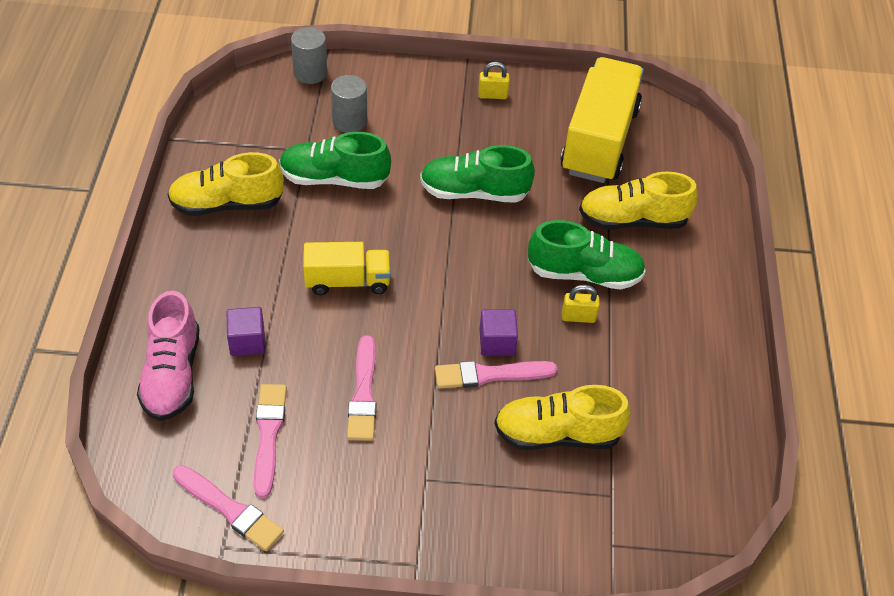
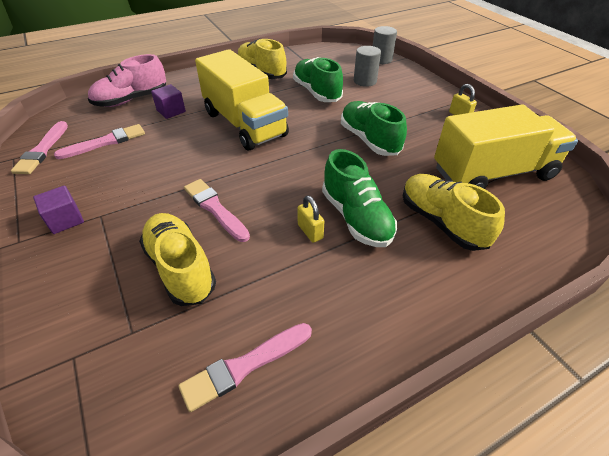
camera: 60 degrees right, 5 degrees down
(347, 281) = (244, 124): yellow truck -> yellow truck, size x1.78
(363, 393) = (160, 162): pink brush -> pink brush (245, 366)
(497, 342) = (248, 200): purple cube -> purple cube (65, 220)

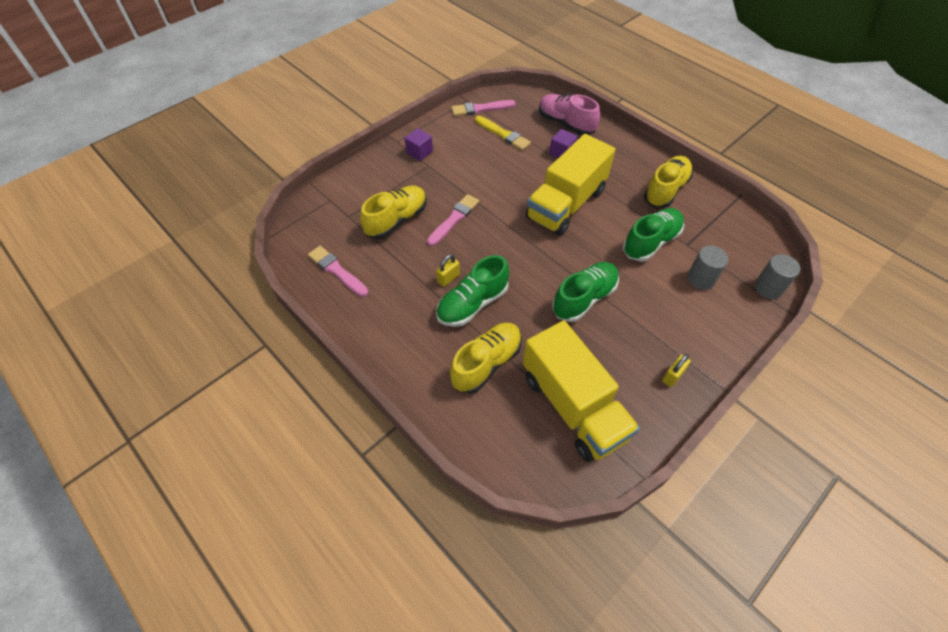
camera: 75 degrees right, 10 degrees up
(105, 142) = (503, 134): pink brush -> yellow brush

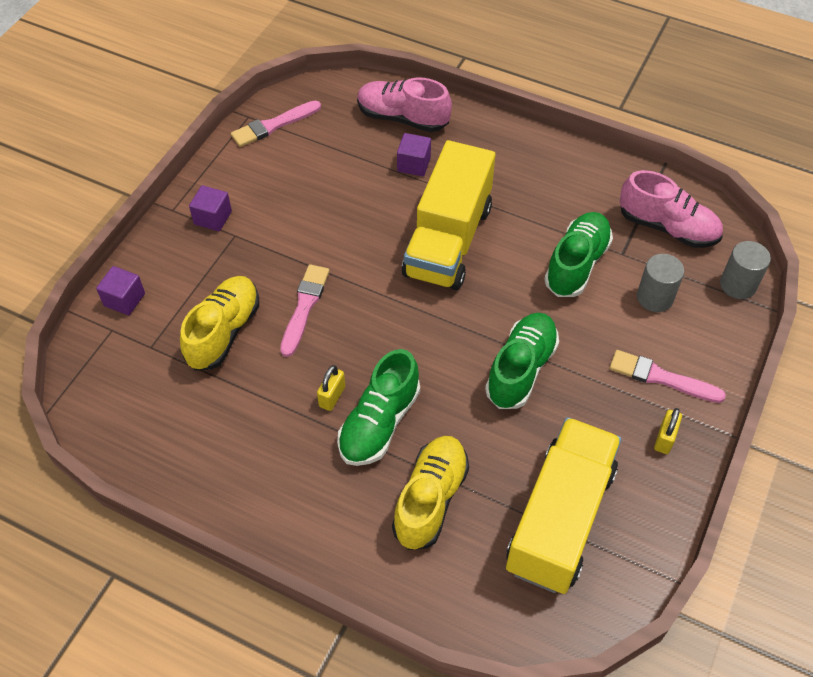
camera: 20 degrees left, 0 degrees up
(337, 271) = (171, 434): pink brush -> pink brush (661, 378)
(345, 185) = (124, 299): none -> purple cube
(503, 134) = (322, 157): yellow brush -> none
(573, 406) = (560, 519): yellow truck -> yellow truck turned 105 degrees counterclockwise
(665, 190) = (569, 183): yellow shoe -> none
(727, 236) = (667, 227): none -> pink shoe

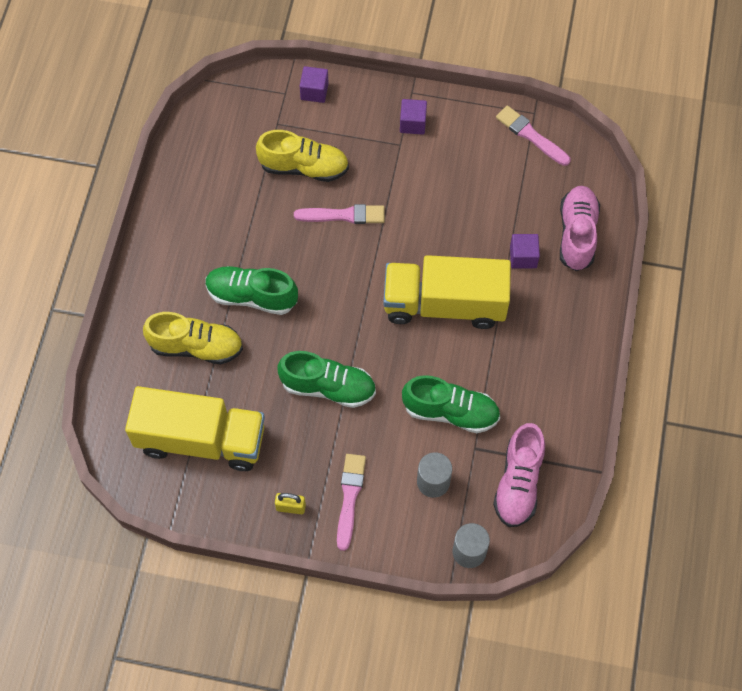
camera: 75 degrees right, 10 degrees up
(332, 396) = (266, 258): yellow padlock -> none

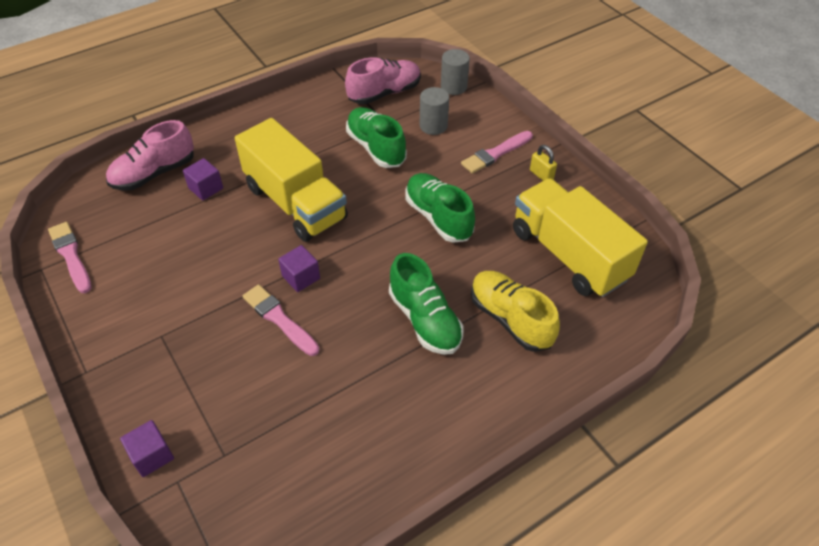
camera: 135 degrees left, 15 degrees down
(304, 167) = (256, 388): yellow shoe -> none
(412, 123) = (126, 344): purple cube -> purple cube (301, 277)
(531, 135) = (71, 255): pink brush -> pink brush turned 150 degrees clockwise

